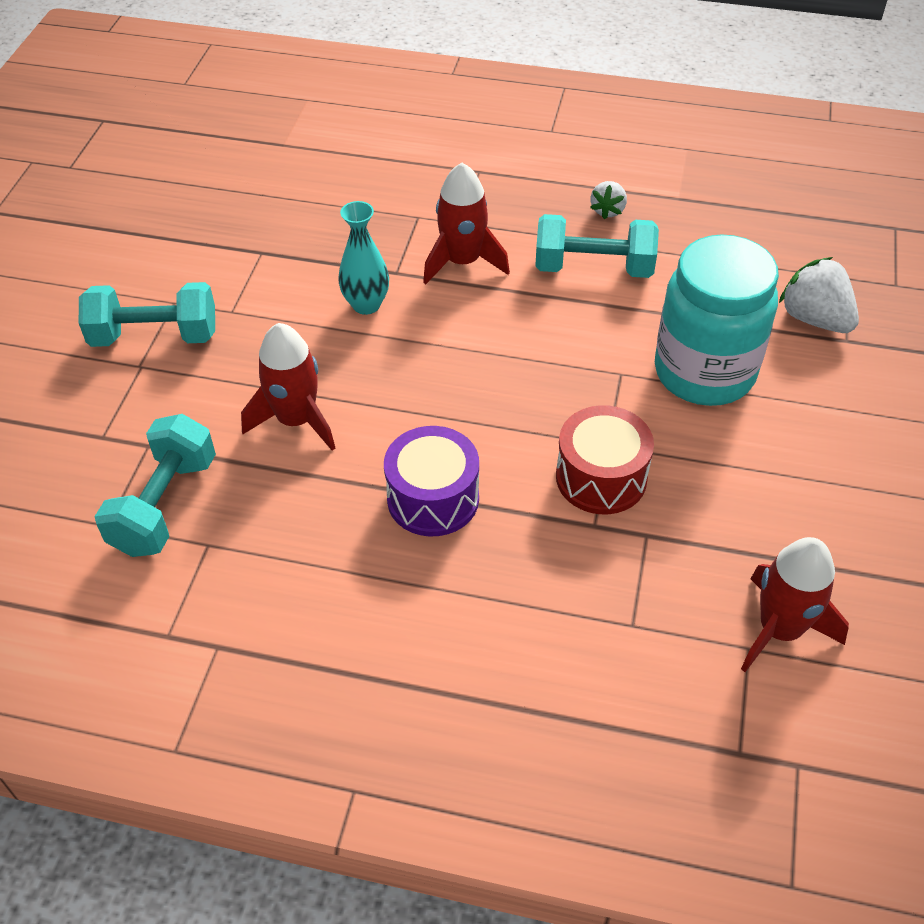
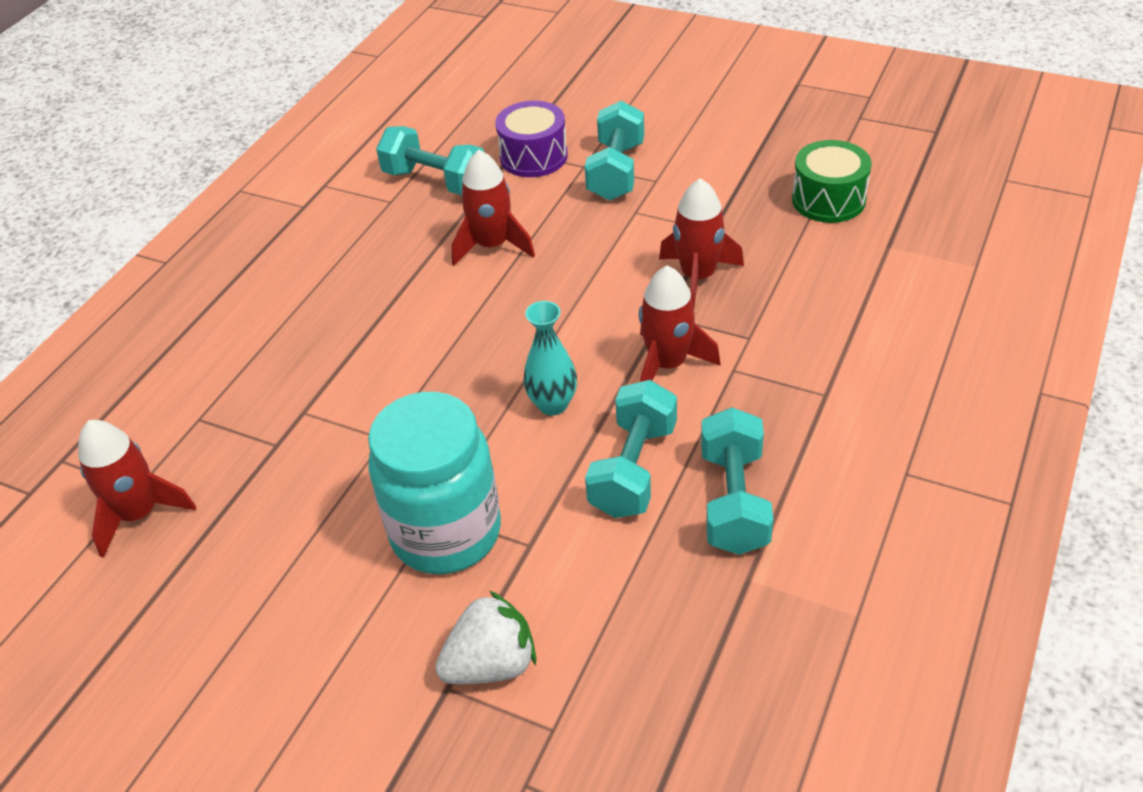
camera: 105 degrees right, 5 degrees down
(212, 181) = (828, 200): none -> green drum
(337, 255) = (698, 277): none -> red rocket
(366, 305) = (621, 292): turquoise vase -> turquoise vase (553, 404)
(433, 498) = (377, 317): purple drum -> purple drum (533, 157)
(601, 477) = (350, 425): red drum -> none
(608, 210) = (733, 501): white strawberry -> turquoise dumbbell

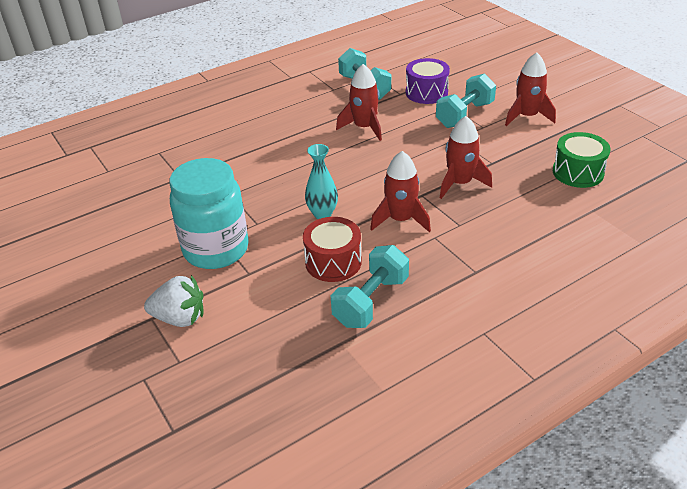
camera: 30 degrees right, 5 degrees down
(139, 514) = (98, 182): red rocket -> red rocket (527, 116)
(633, 469) = (333, 262): turquoise dumbbell -> red drum

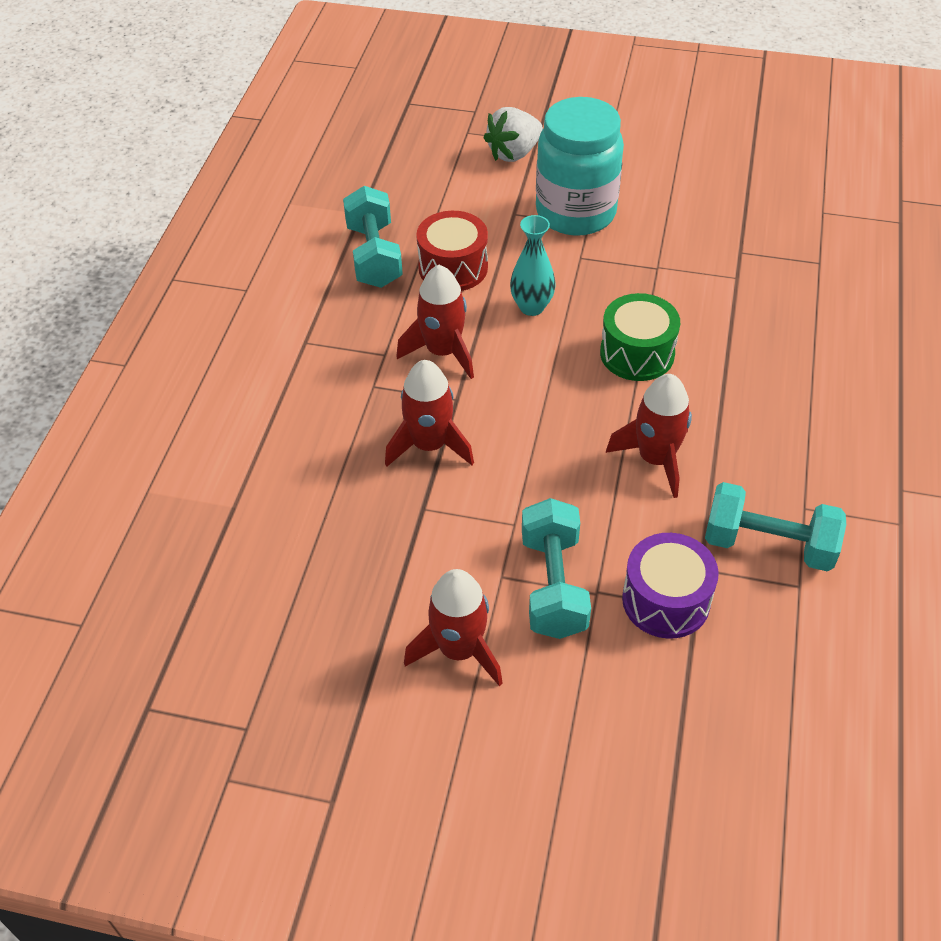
camera: 135 degrees right, 10 degrees up
(578, 172) = (294, 567): green drum -> green drum (637, 353)

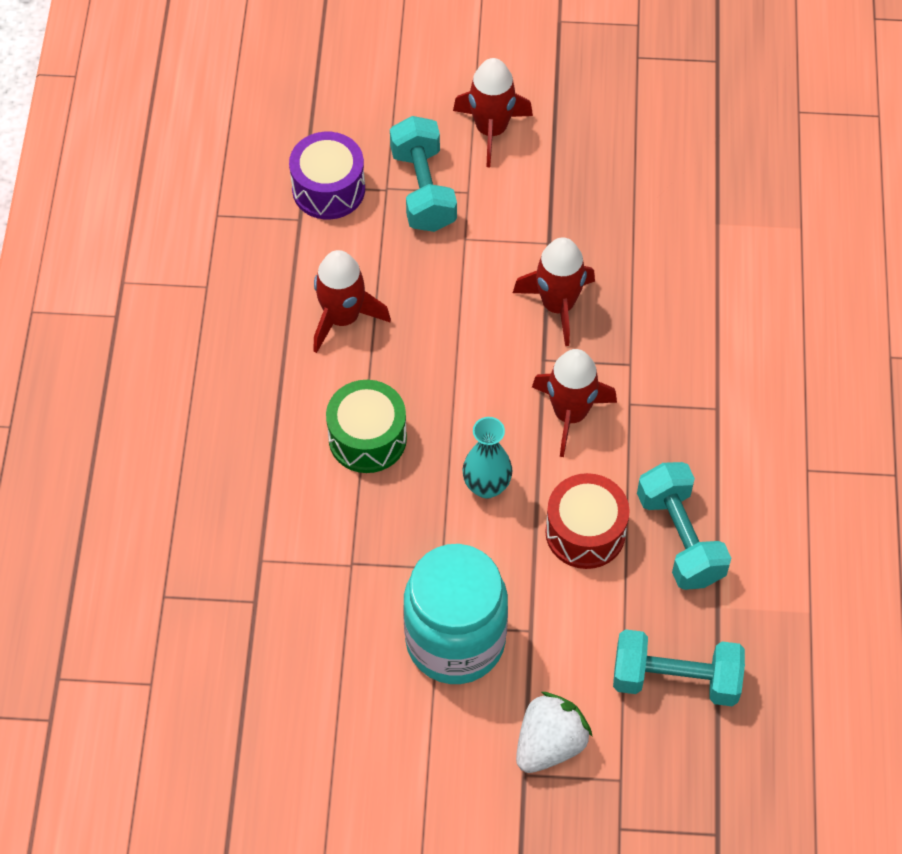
camera: 170 degrees right, 10 degrees up
(768, 544) = (241, 248): turquoise dumbbell -> turquoise dumbbell (675, 679)

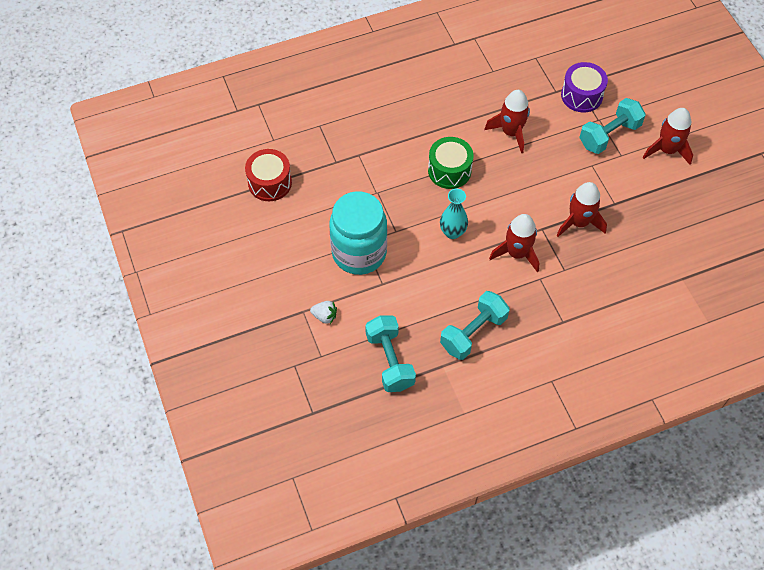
camera: 65 degrees right, 0 degrees up
(549, 744) = (325, 316): white strawberry -> white strawberry, size x0.59
(585, 532) = (451, 287): red drum -> red drum (270, 183)

